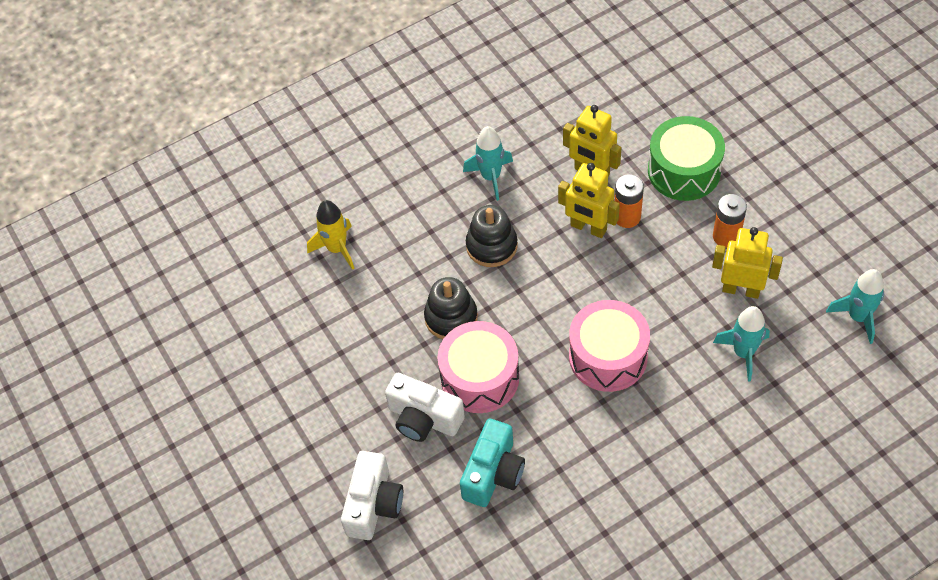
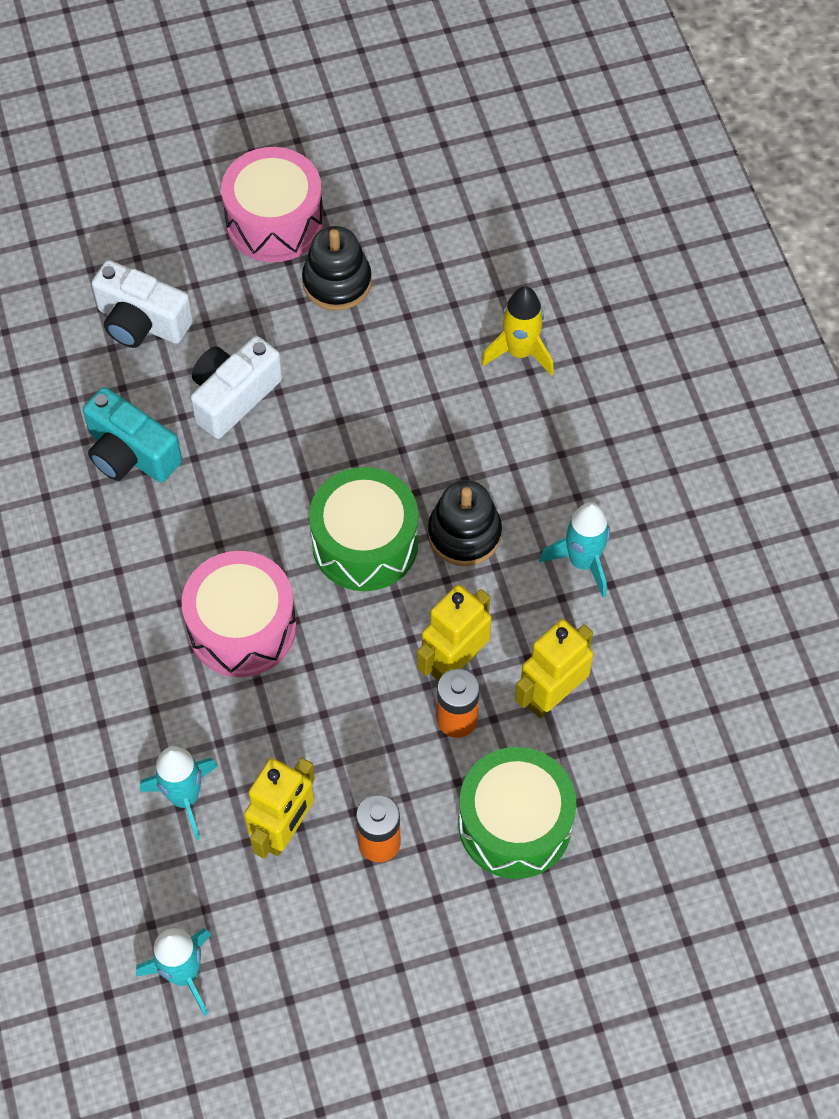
camera: 100 degrees right, 5 degrees up
(451, 317) = (367, 459): black stacking toy -> black stacking toy (337, 282)
(480, 377) = (267, 470): pink drum -> pink drum (274, 221)
(518, 301) = (365, 543): none -> green drum

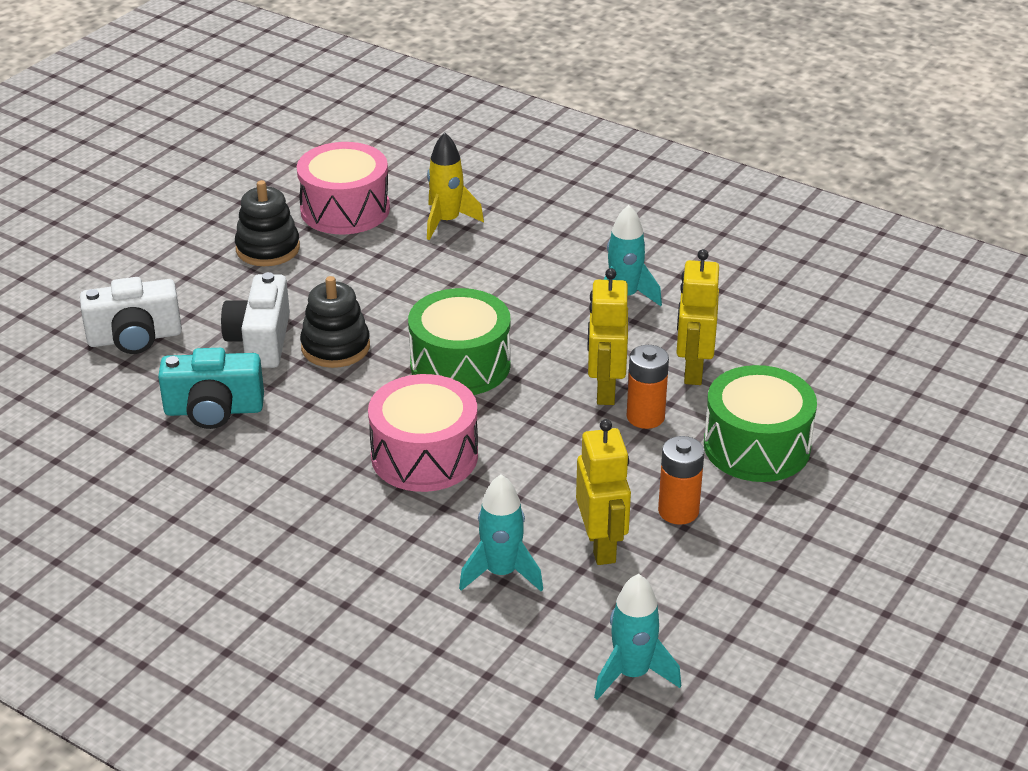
camera: 40 degrees left, 25 degrees down
(274, 221) = (180, 241): pink drum -> pink drum (345, 209)
(464, 534) = (525, 324): black stacking toy -> black stacking toy (335, 347)

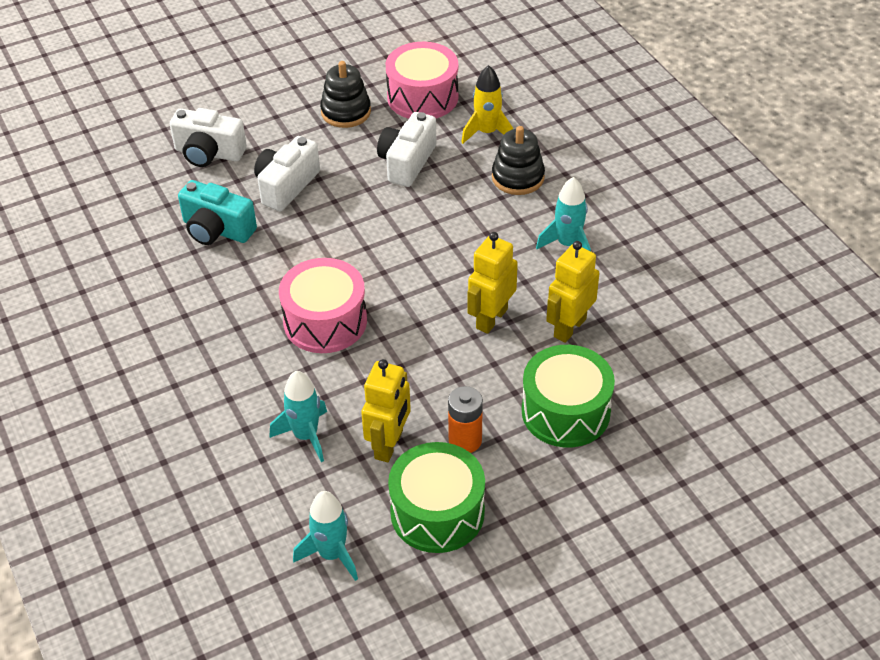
camera: 30 degrees right, 10 degrees up
(335, 347) = (331, 210): black stacking toy -> black stacking toy (518, 177)
(382, 275) = (407, 162): none -> white camera
(460, 365) = (405, 257): green drum -> green drum (437, 512)
(645, 417) = (503, 353): orange battery -> none

